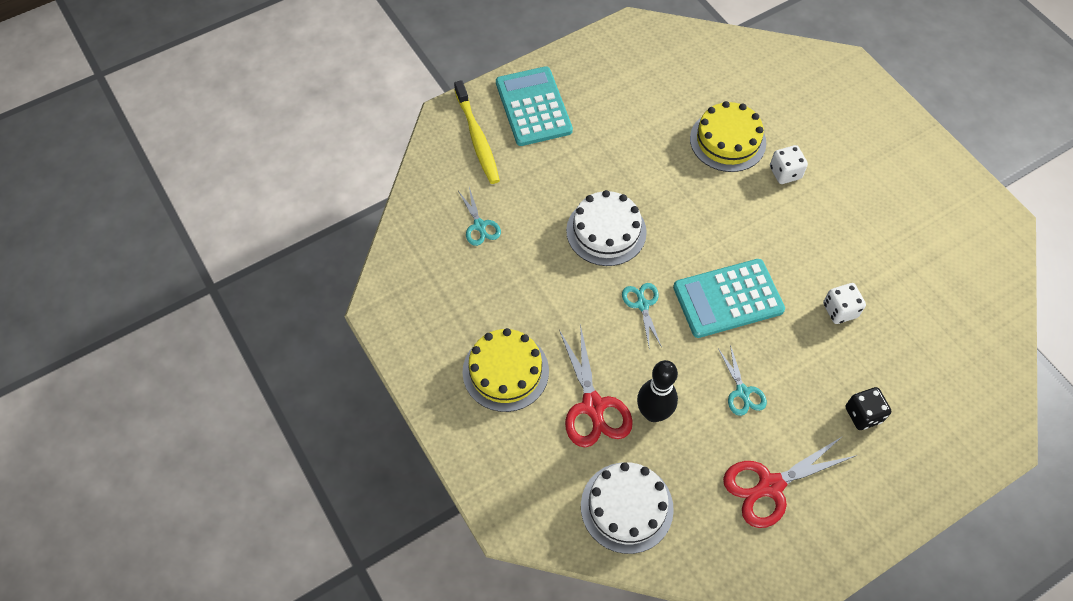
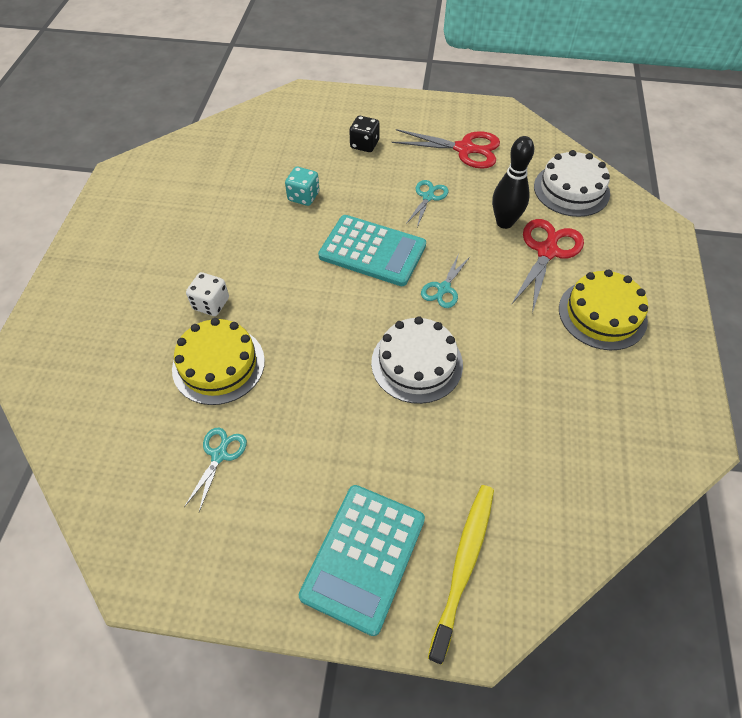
camera: 140 degrees left, 5 degrees down
(479, 226) = (537, 454): turquoise scissors -> turquoise scissors (219, 455)
(840, 310) = (303, 196): white dice -> turquoise dice

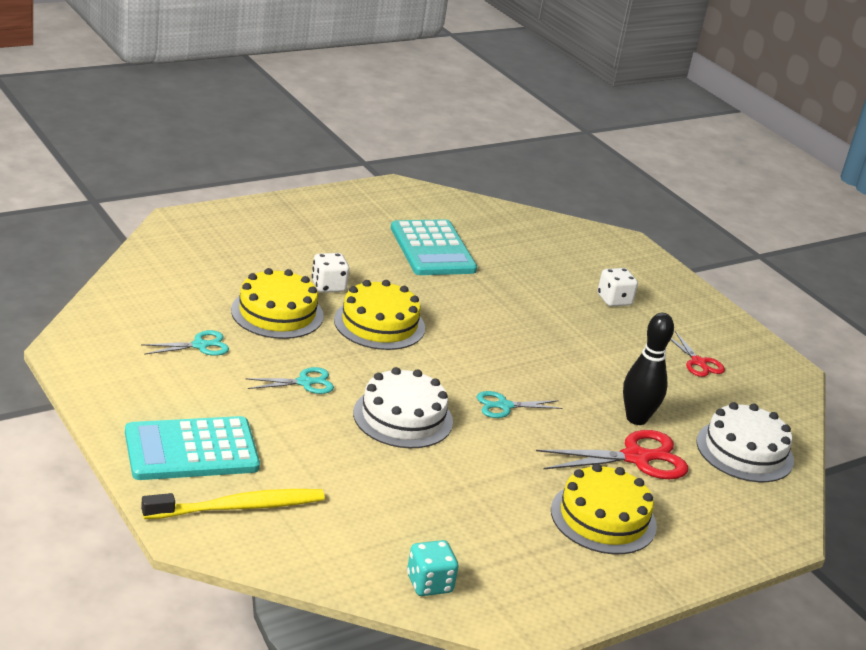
camera: 45 degrees right, 25 degrees down
(288, 302) = (379, 324): none -> yellow cake
(303, 196) = (502, 289): turquoise dice -> turquoise dice (429, 583)
(364, 144) = (614, 300): black dice -> white dice
(372, 251) = (493, 350): turquoise calculator -> turquoise calculator (432, 249)
(428, 197) = (602, 360): turquoise scissors -> turquoise scissors (304, 382)
(464, 149) = (698, 362): red scissors -> red scissors, size x0.58

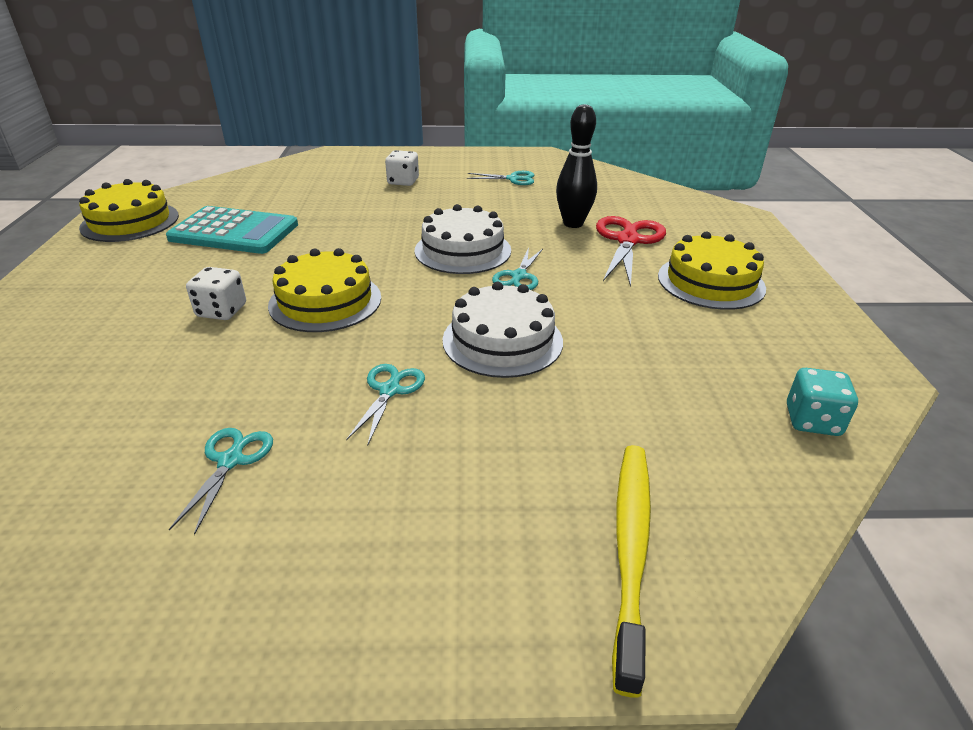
camera: 55 degrees left, 5 degrees up
(191, 450) = (472, 559): turquoise calculator -> none
(277, 313) = (231, 365): yellow cake -> yellow cake (130, 221)
(698, 362) = (513, 179): red scissors -> turquoise scissors
(744, 451) = (636, 198): white cake -> white cake (463, 250)

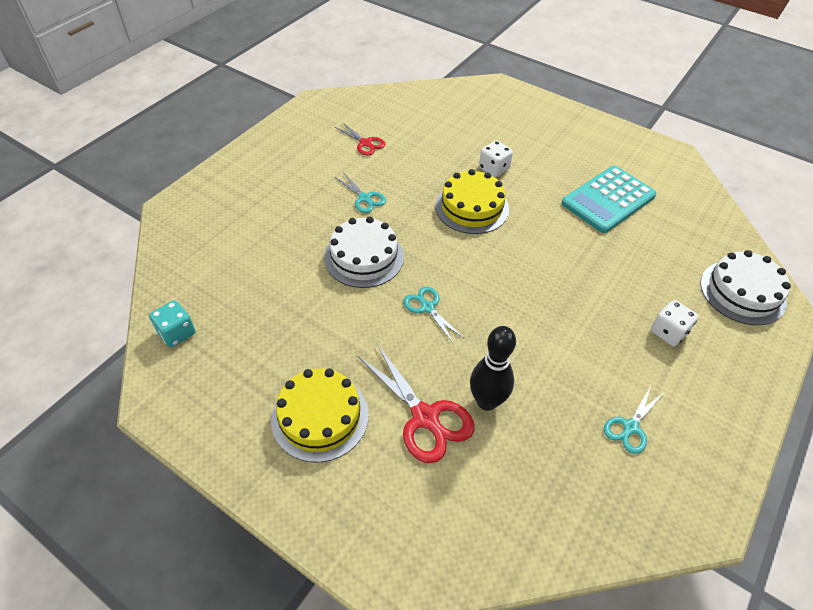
camera: 125 degrees right, 15 degrees up
(130, 221) = (658, 161): yellow cake -> none
(230, 461) = (365, 143): turquoise scissors -> red scissors
(463, 250) = (491, 299): white cake -> white cake (742, 292)
(630, 549) = (207, 218): yellow toothbrush -> none

